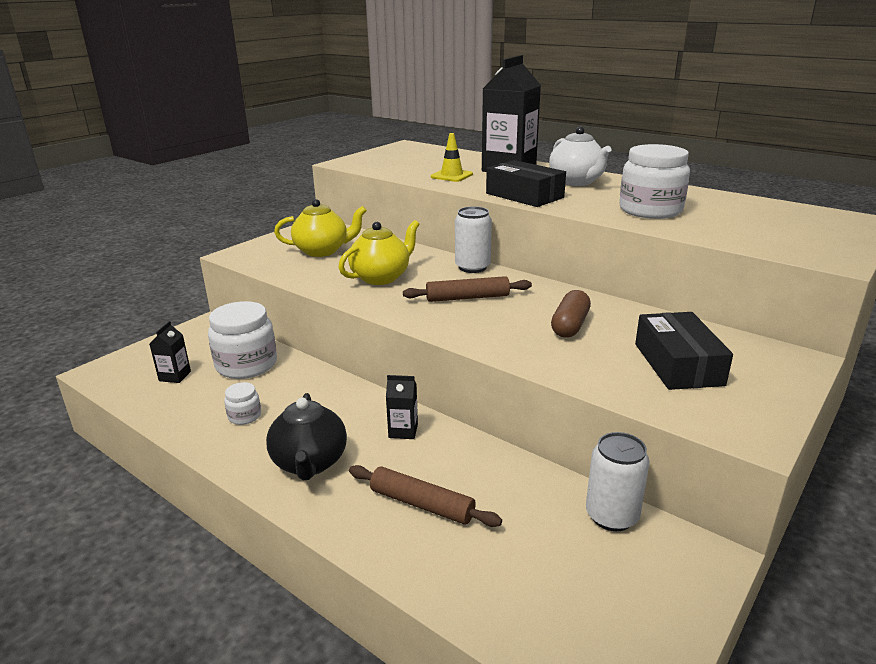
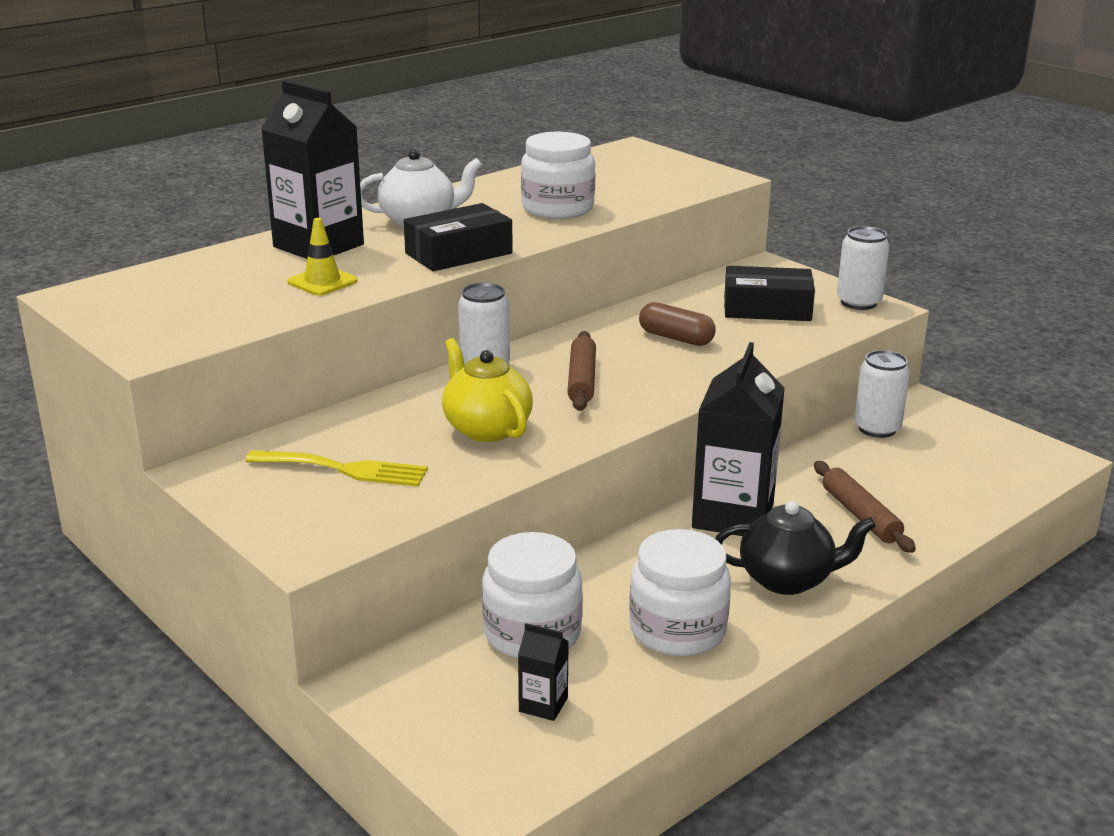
camera: 80 degrees left, 0 degrees up
(244, 416) = (677, 630): white jar -> white jar, size x2.10
(322, 251) = (345, 469): yellow teapot -> yellow fork
(403, 431) = (733, 516): black carton -> black carton, size x2.28
(422, 504) = (860, 515): brown rolling pin -> brown rolling pin turned 60 degrees counterclockwise
(753, 419) = (858, 302): none -> white can

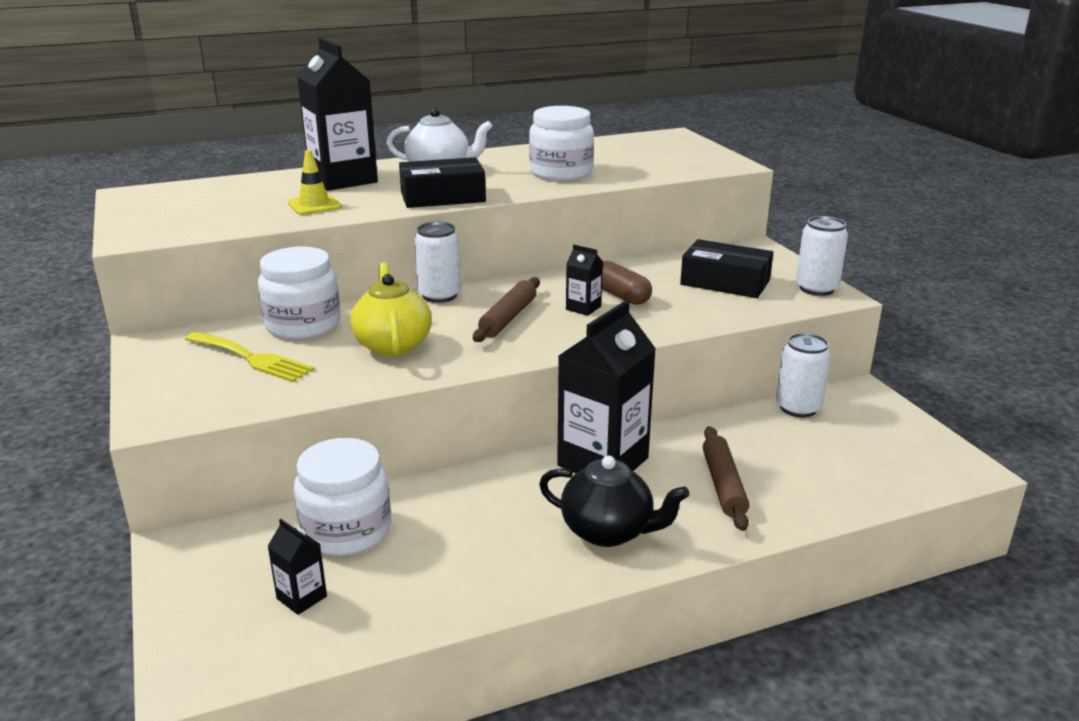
camera: 20 degrees right, 0 degrees up
(649, 357) = (583, 308): none -> black carton
(677, 630) = (471, 556): white jar -> white jar (303, 325)

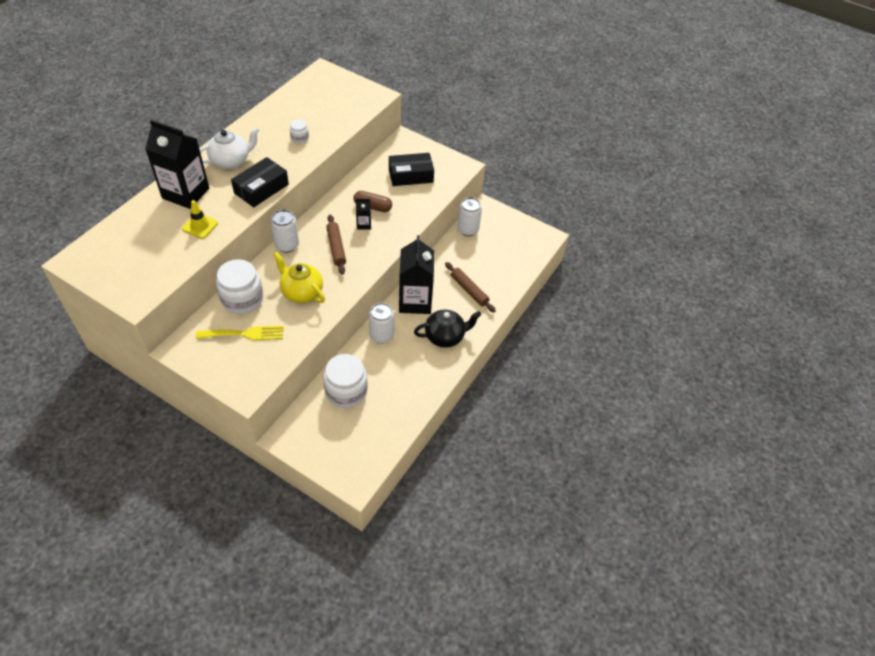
camera: 40 degrees left, 25 degrees up
(301, 597) = (361, 430): black carton -> none
(561, 173) = (299, 138): white jar -> white jar, size x0.48
(816, 288) = (452, 163): white can -> white can (381, 335)

